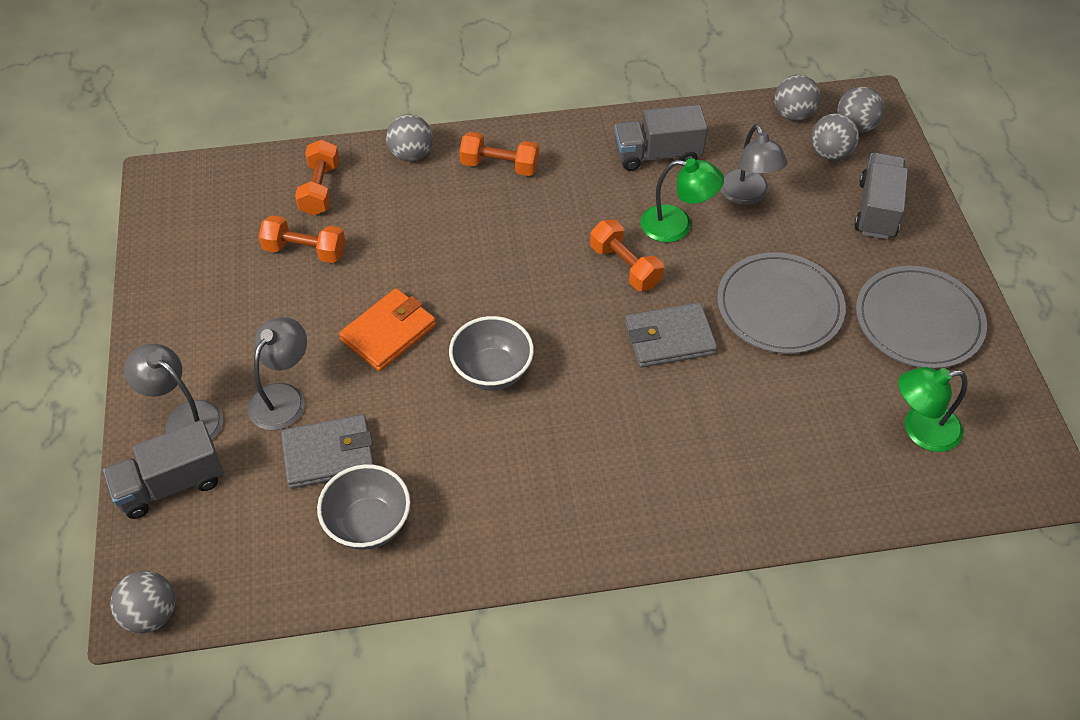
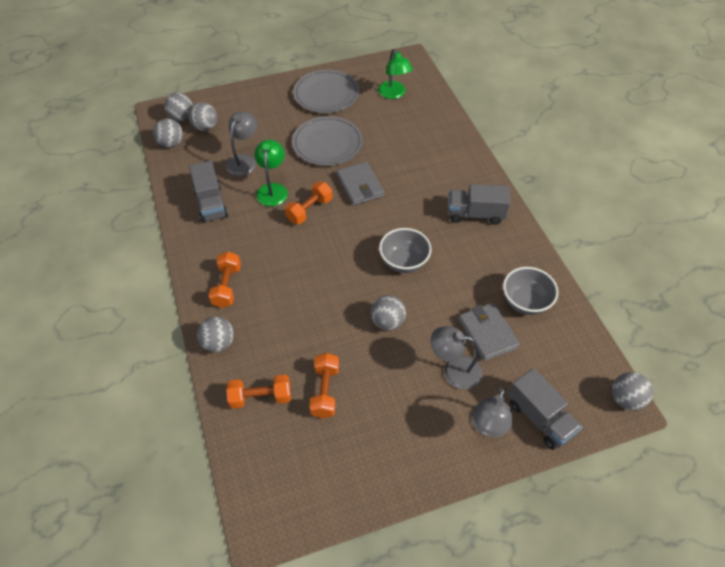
camera: 100 degrees left, 0 degrees up
(388, 332) = (387, 322): orange wallet -> grey ball
(747, 195) = (244, 160): grey lamp -> grey lamp turned 45 degrees counterclockwise
(877, 210) = (250, 108): grey truck -> grey truck (475, 214)

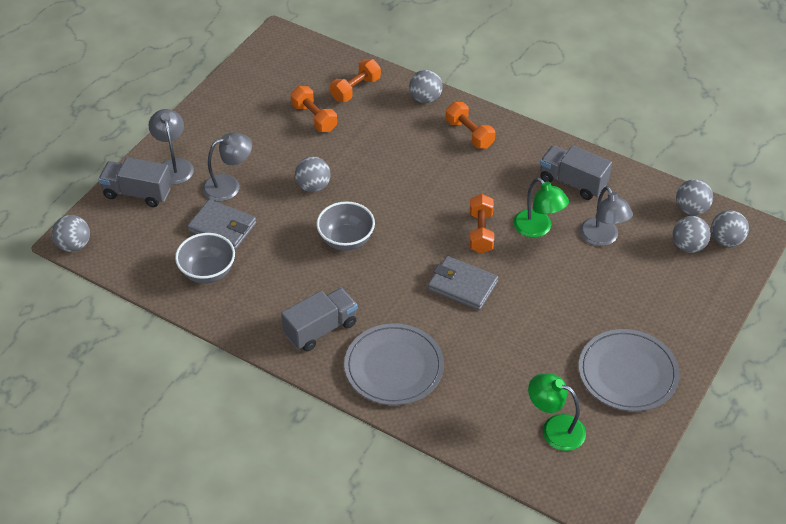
camera: 140 degrees right, 5 degrees down
(327, 143) = (548, 310): grey plate -> grey plate (394, 367)

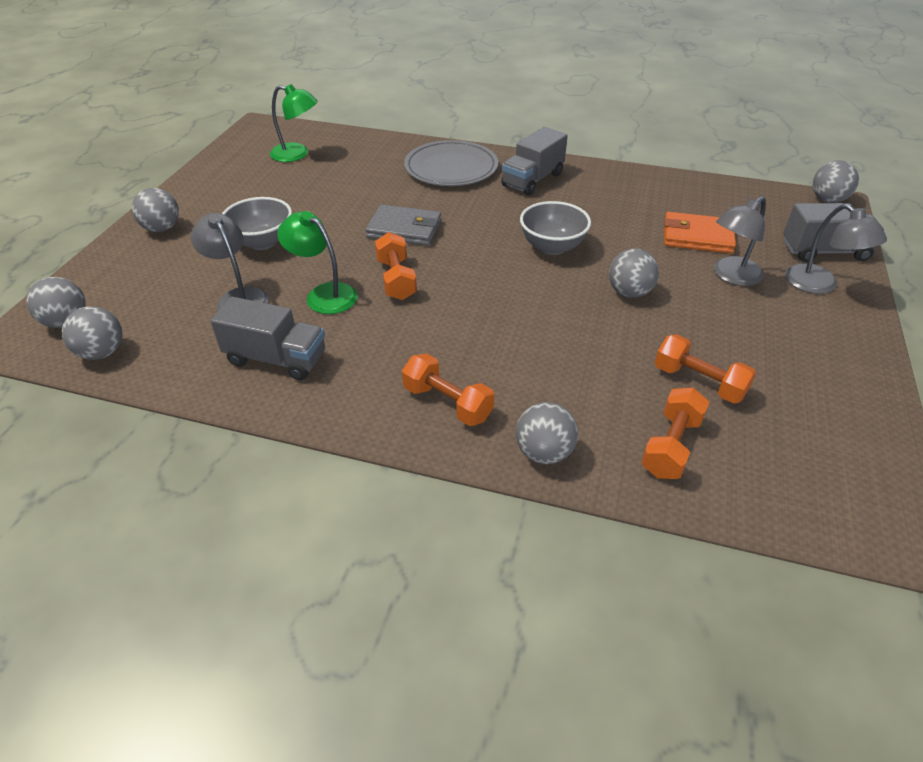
camera: 165 degrees right, 5 degrees down
(208, 272) = (674, 201): grey bowl -> grey bowl (262, 242)
(222, 227) = (697, 237): grey wallet -> orange wallet
(627, 373) = (225, 193): grey plate -> none
(688, 246) = (123, 307): grey ball -> grey ball (162, 228)

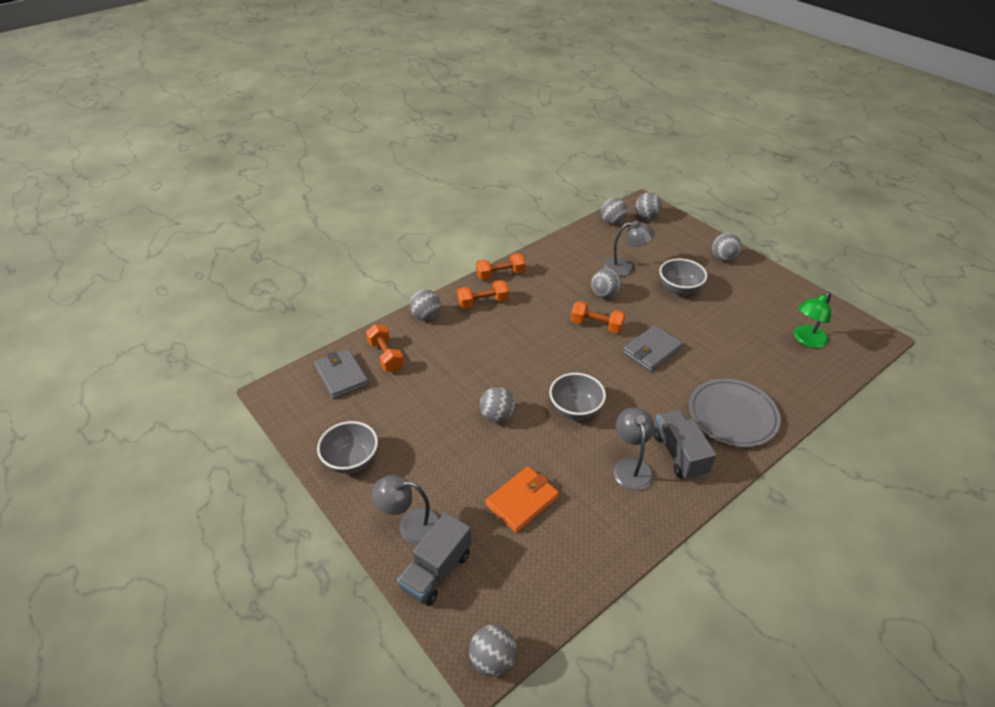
camera: 125 degrees right, 0 degrees up
(276, 359) = (563, 265): grey truck -> none
(324, 294) = (604, 295): green lamp -> grey ball
(699, 382) = (406, 393): orange dumbbell -> orange dumbbell (500, 275)
(731, 276) = (465, 482): grey lamp -> grey lamp (631, 466)
(764, 472) = (341, 376): none -> grey wallet
(838, 368) = (351, 461): none -> grey bowl

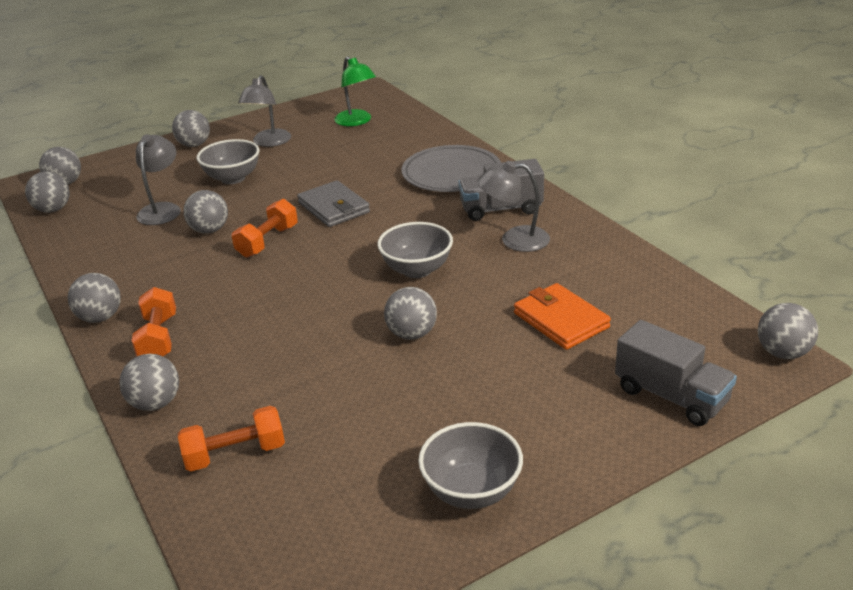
camera: 80 degrees left, 10 degrees down
(341, 376) = (263, 515): grey wallet -> none
(411, 525) = (599, 420): grey lamp -> grey lamp (269, 142)
(500, 275) = (100, 317): orange dumbbell -> grey ball

